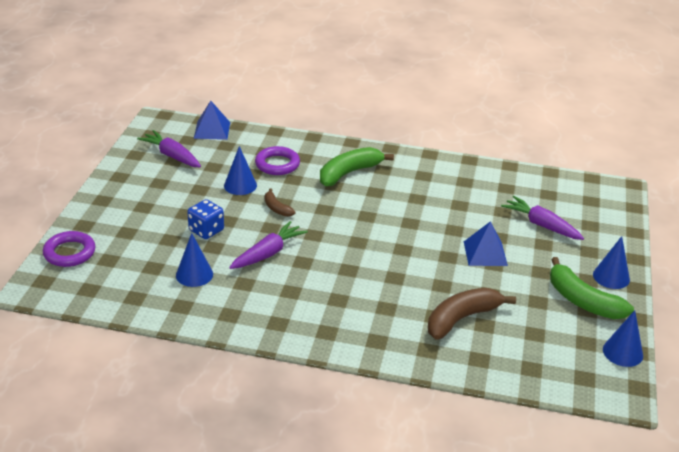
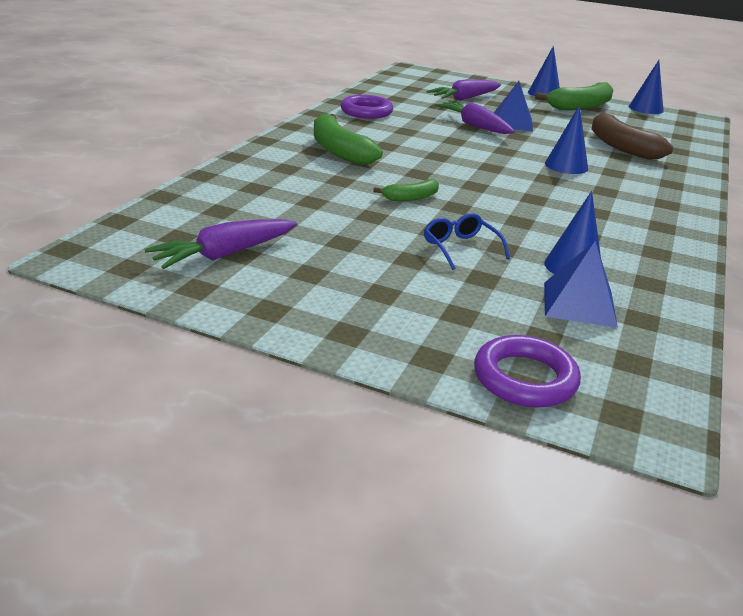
camera: 80 degrees left, 5 degrees down
(206, 230) = (460, 248): blue dice -> blue glasses
(212, 130) = (161, 215): blue pyramid -> blue pyramid (579, 304)
(240, 185) = (343, 213): blue cone -> blue cone (566, 166)
(268, 253) = (517, 214): purple carrot -> purple carrot (474, 126)
(277, 164) = (297, 184): purple ring -> purple ring (366, 112)
(277, 208) = (411, 197): brown banana -> green banana

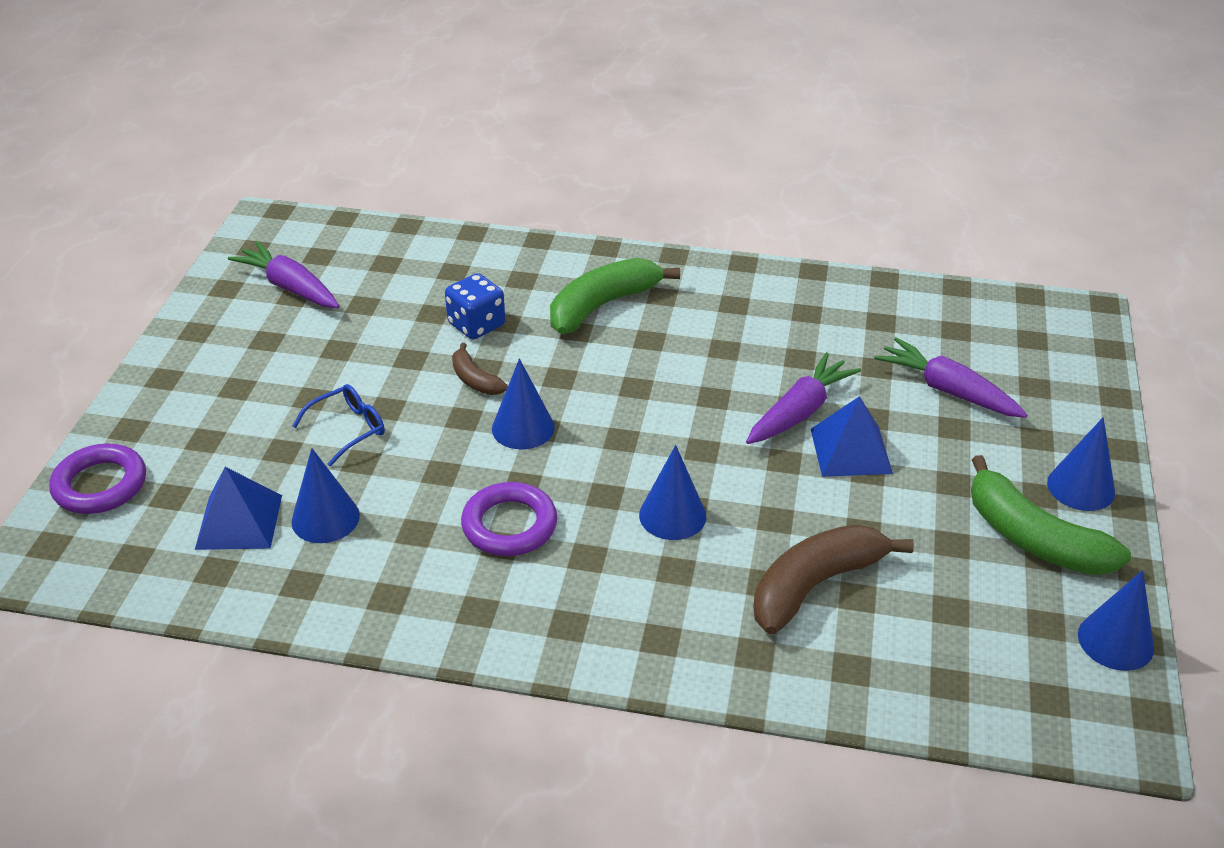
camera: 80 degrees right, 10 degrees up
(339, 189) = (476, 325): none -> blue dice
(366, 112) = (783, 303): purple ring -> purple ring (509, 525)
(411, 197) = (475, 380): green banana -> brown banana
(473, 190) = (523, 428): none -> blue cone

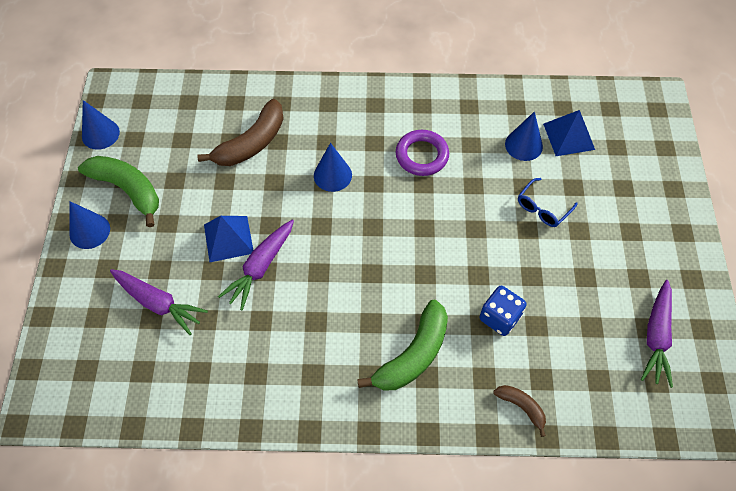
camera: 170 degrees right, 20 degrees up
(100, 485) = (659, 148): purple ring -> none
(289, 287) = (656, 337): purple carrot -> purple carrot turned 75 degrees clockwise
(475, 380) = (480, 262): brown banana -> brown banana (521, 407)
(523, 428) = (436, 226): blue cone -> none

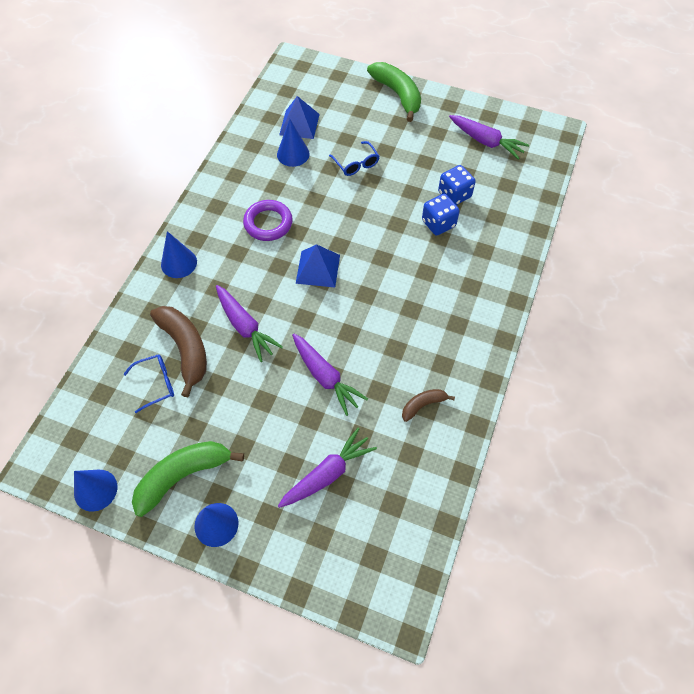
camera: 70 degrees left, 0 degrees up
(209, 136) = (156, 384): none -> blue glasses
(228, 238) = (283, 396): blue pyramid -> blue pyramid (318, 269)
(292, 181) = (245, 327): none -> purple carrot
(332, 175) = (255, 294): blue cone -> blue cone (179, 263)
(413, 355) = (450, 289): green banana -> green banana (397, 95)
(521, 407) = (513, 236): brown banana -> brown banana (423, 405)
(551, 323) = (454, 195): none -> blue dice

